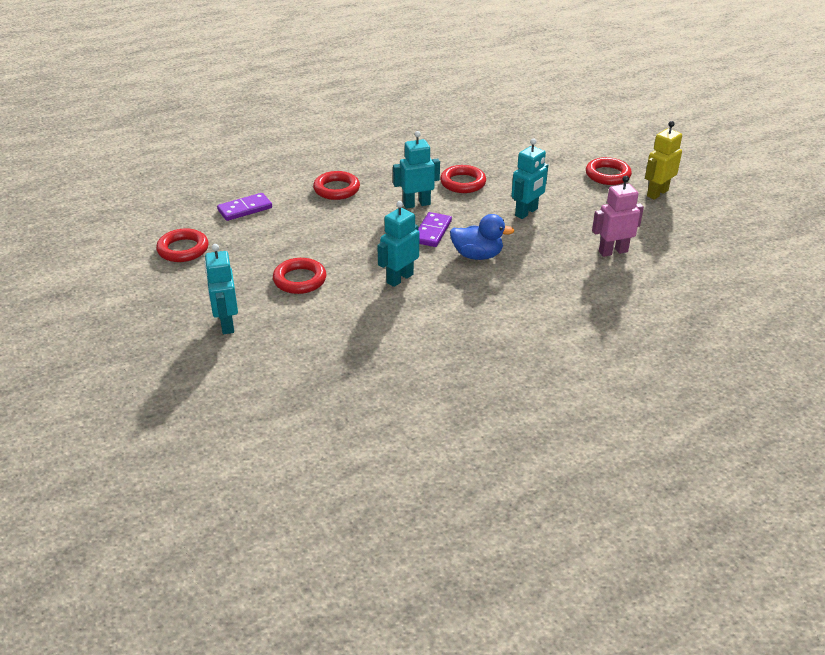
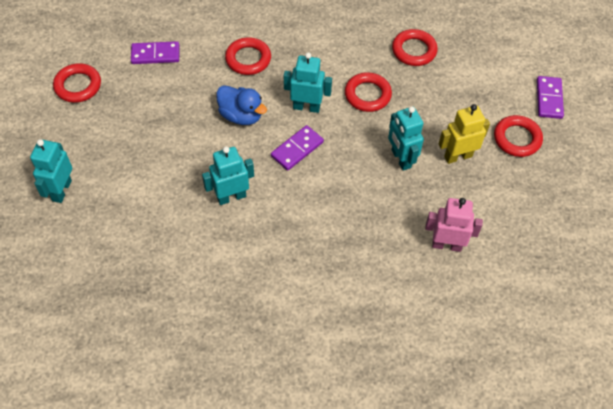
camera: 25 degrees right, 20 degrees up
(299, 280) = (148, 163): red ring -> red ring (414, 50)
(477, 255) = (317, 197): blue duck -> blue duck (241, 115)
(526, 212) = (400, 159): turquoise robot -> turquoise robot turned 90 degrees clockwise
(610, 147) = (549, 99): none -> purple domino
(657, 193) = (549, 184): yellow robot -> yellow robot (458, 156)

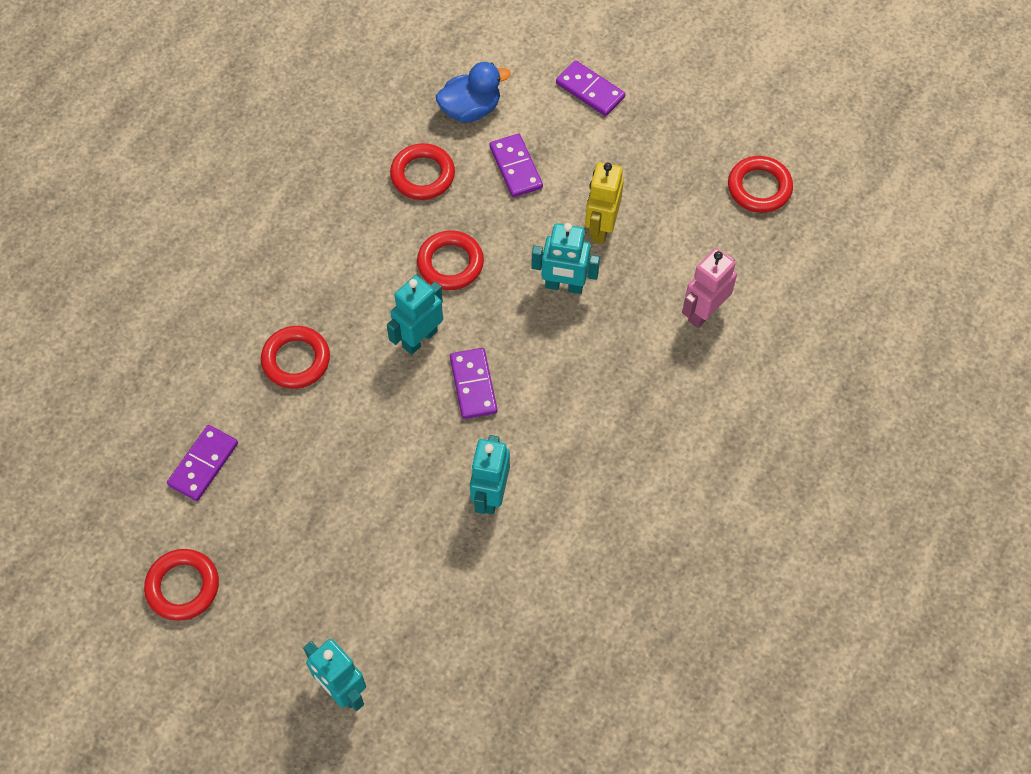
camera: 55 degrees left, 5 degrees up
(241, 115) = (378, 418): blue duck -> blue duck (470, 109)
(460, 91) = (515, 167): none -> purple domino
(517, 138) = (619, 156): red ring -> red ring (759, 188)

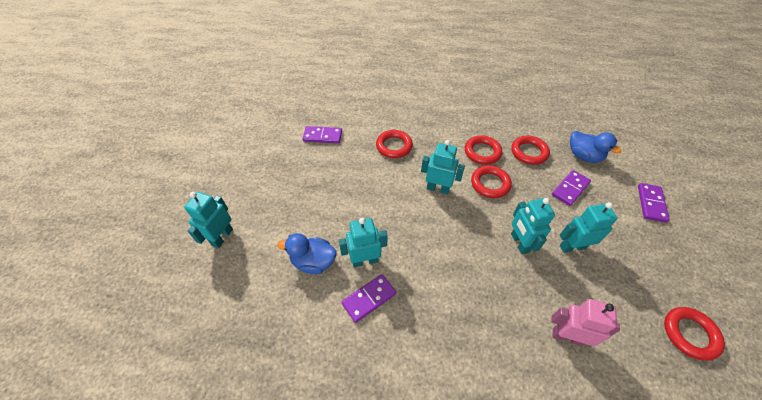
camera: 65 degrees right, 10 degrees down
(183, 586) = (258, 153): red ring -> red ring (482, 152)
(457, 566) = (313, 262): none -> blue duck
(473, 385) = (427, 223): purple domino -> purple domino (369, 298)
(601, 228) = (572, 246): yellow robot -> turquoise robot

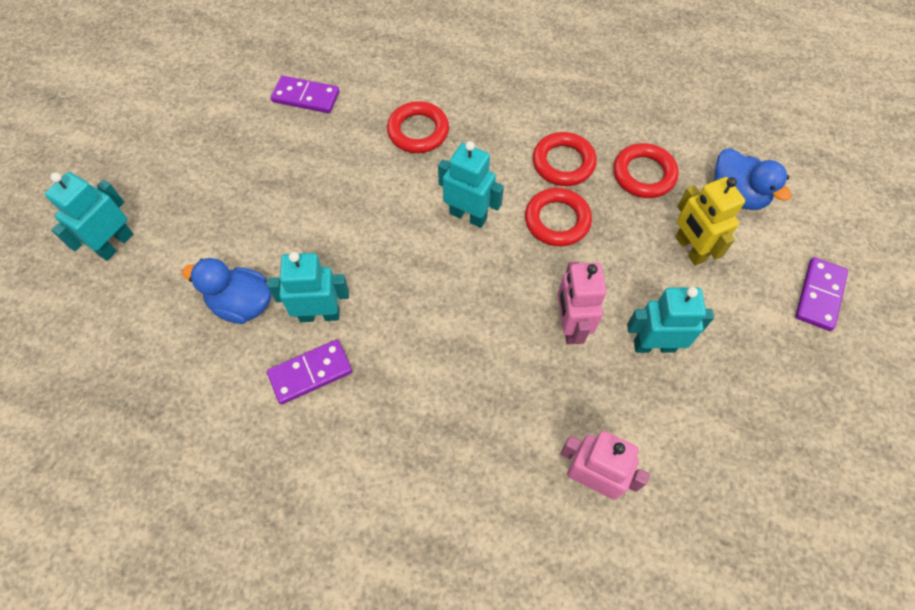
camera: 10 degrees right, 10 degrees up
(519, 243) = (570, 326): turquoise robot -> pink robot
(570, 189) = (689, 249): purple domino -> yellow robot
(689, 334) = (785, 510): red ring -> none

